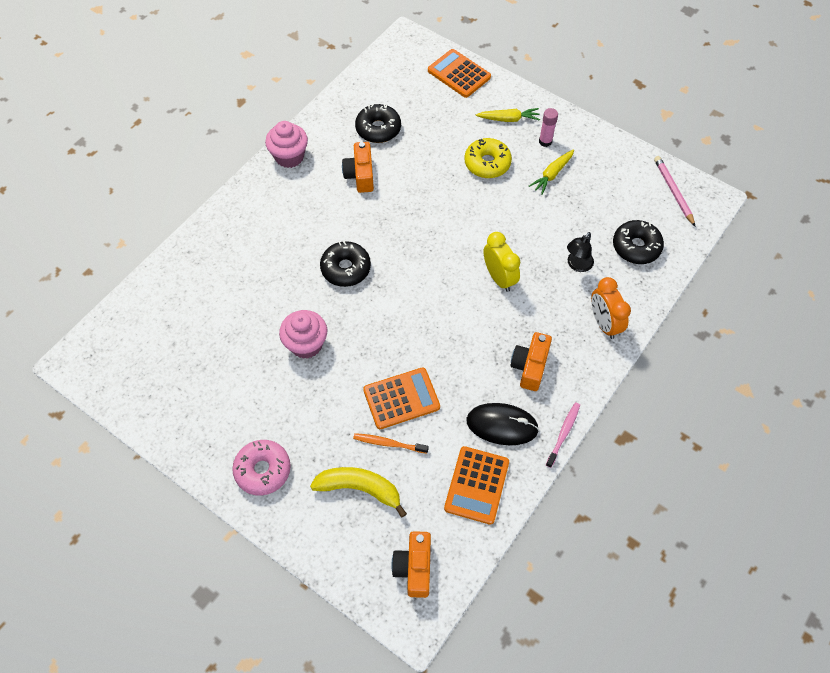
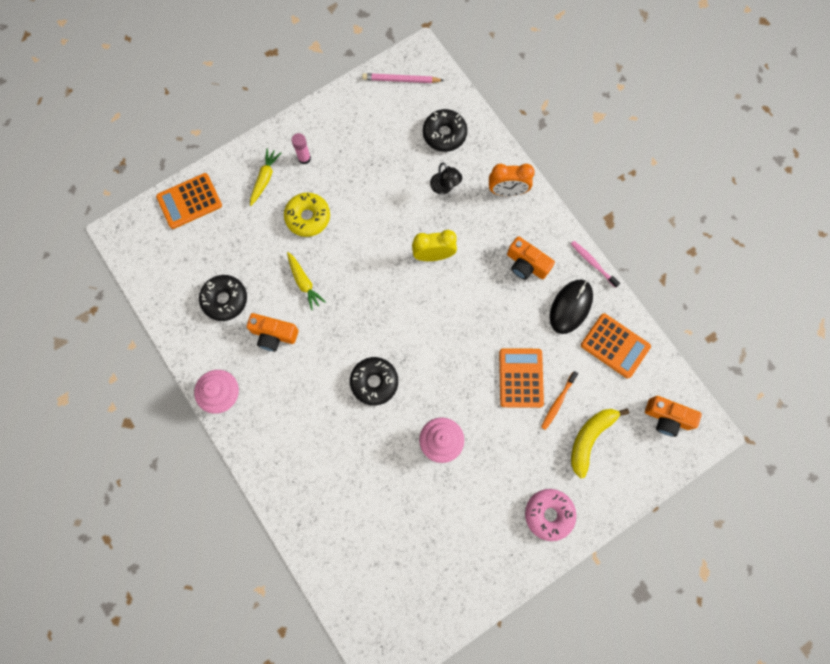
camera: 70 degrees left, 15 degrees up
(552, 174) = (343, 168): yellow carrot -> yellow carrot (304, 282)

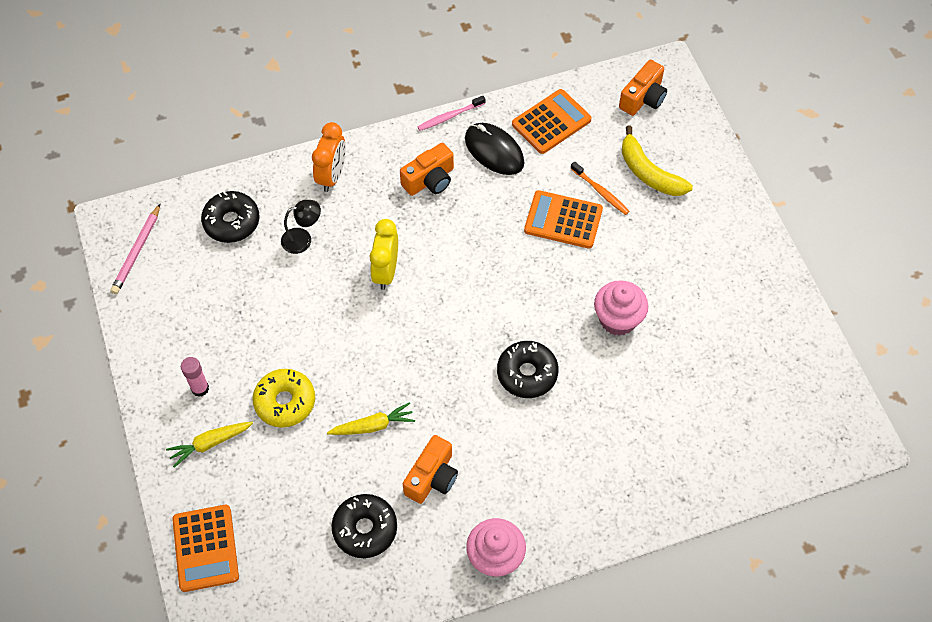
camera: 75 degrees left, 15 degrees down
(264, 179) = (210, 443): yellow carrot -> yellow carrot turned 60 degrees counterclockwise
(549, 514) = (723, 233): pink donut -> none

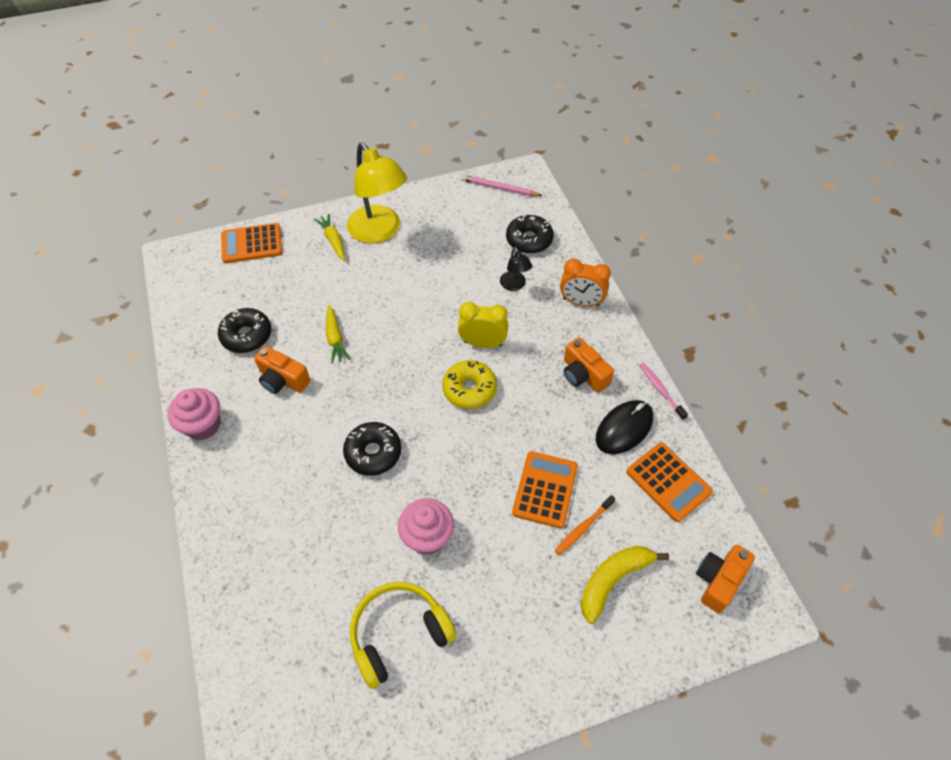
camera: 90 degrees right, 5 degrees down
(200, 388) = (379, 232): pink glue stick -> yellow lamp
(285, 402) = (363, 281): yellow donut -> yellow donut (469, 389)
(643, 98) = (718, 581): orange camera -> orange camera turned 90 degrees clockwise
(713, 339) = (399, 634): none -> yellow headphones

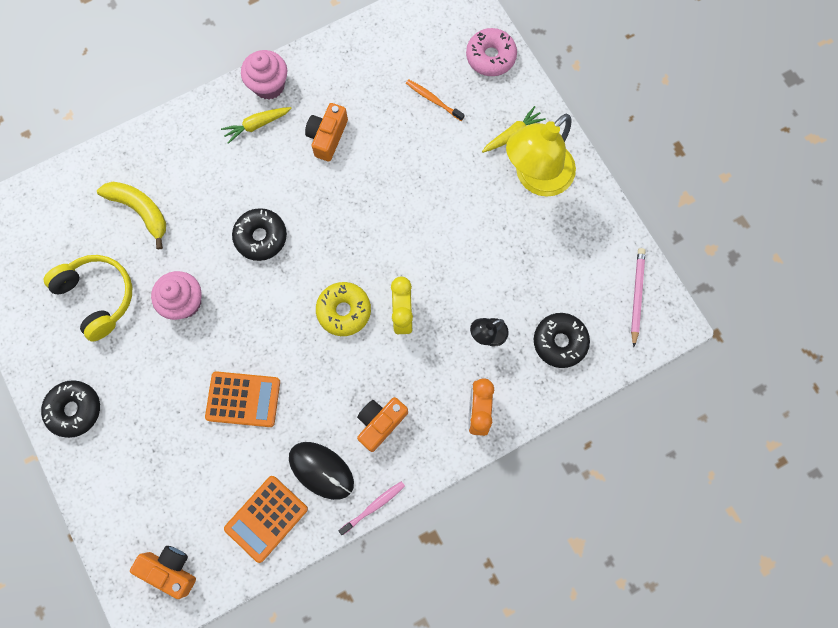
camera: 80 degrees right, 20 degrees up
(247, 335) = (372, 90): black donut -> black donut (75, 409)
(252, 244) = (490, 57): orange calculator -> pink donut
(335, 338) = (384, 170): yellow carrot -> yellow carrot (257, 125)
(583, 527) = (209, 439): orange toothbrush -> orange toothbrush (433, 100)
(613, 580) = (161, 471): yellow banana -> yellow banana (140, 210)

